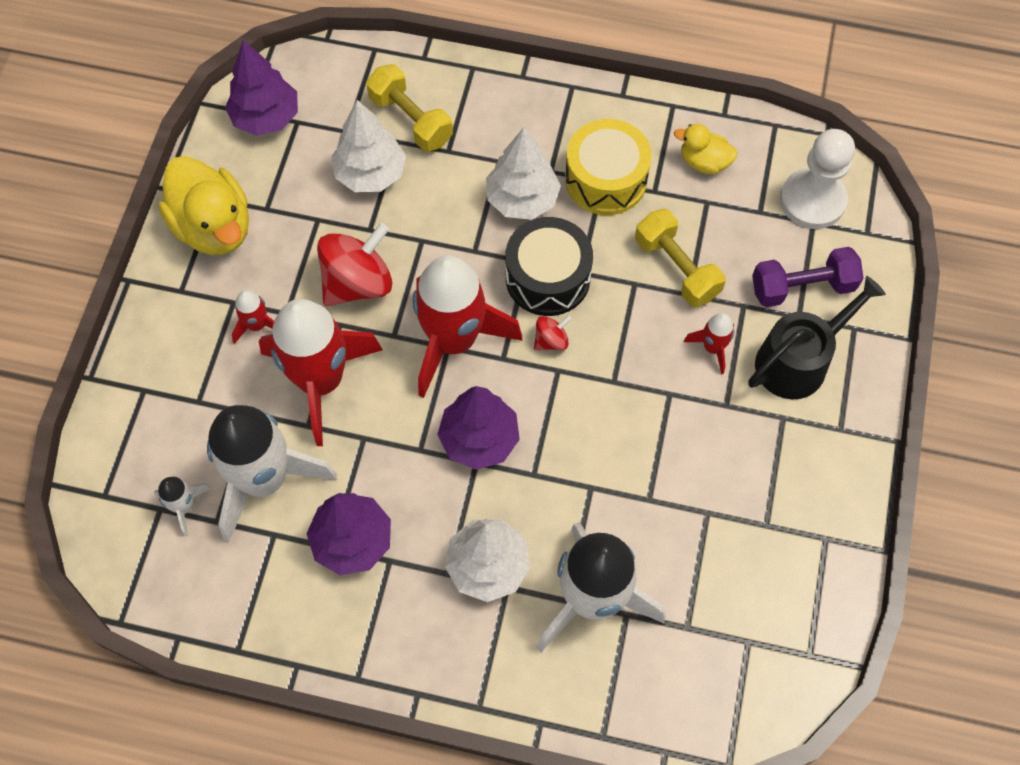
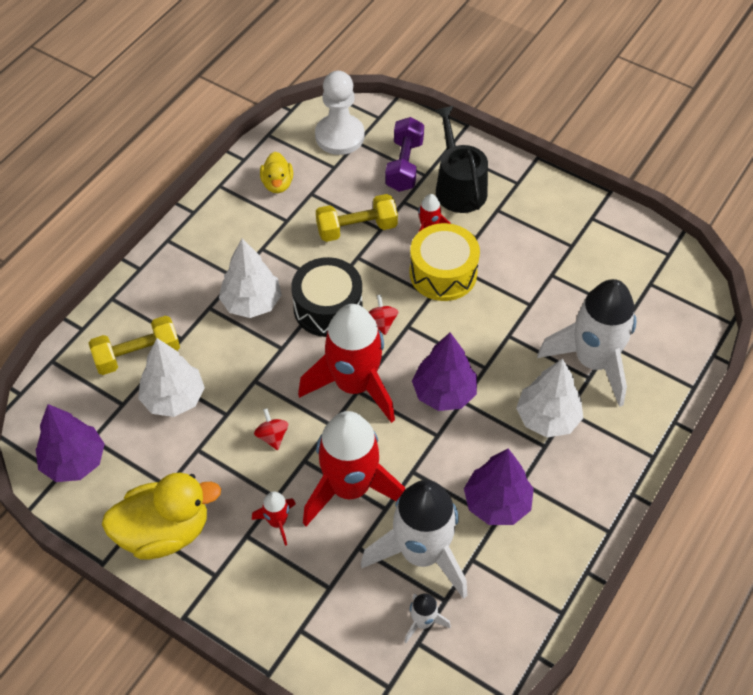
camera: 70 degrees left, 10 degrees down
(358, 283) = (272, 436): red spinning top -> red spinning top, size x0.48
(605, 179) = (261, 246): yellow drum -> yellow drum (443, 273)
(704, 162) = (277, 184): yellow duck -> yellow duck turned 45 degrees counterclockwise

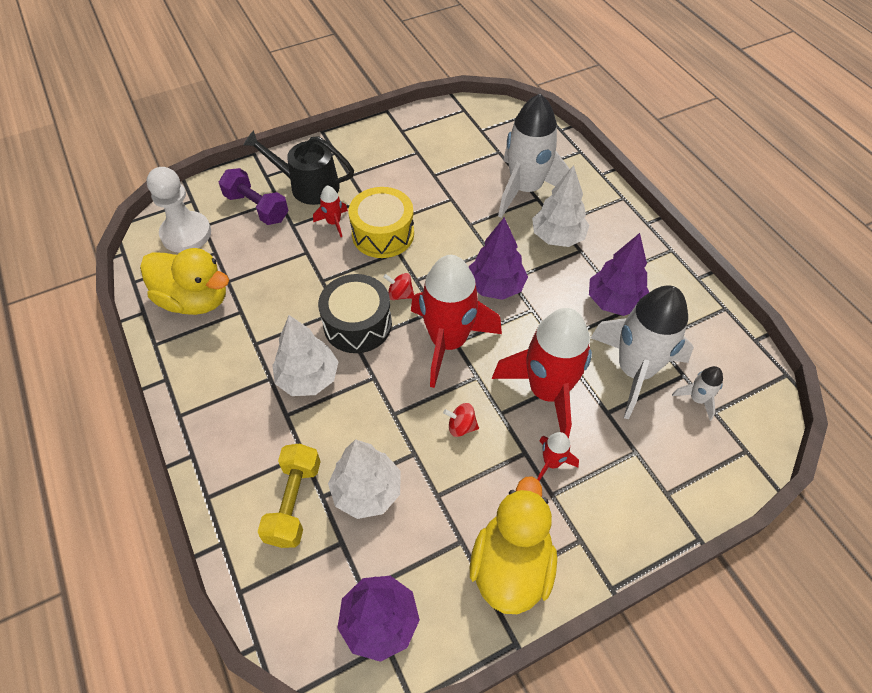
camera: 60 degrees left, 0 degrees up
(277, 184) = (195, 300): yellow duck -> yellow duck, size x1.88
(356, 228) = (292, 267): yellow dumbbell -> none

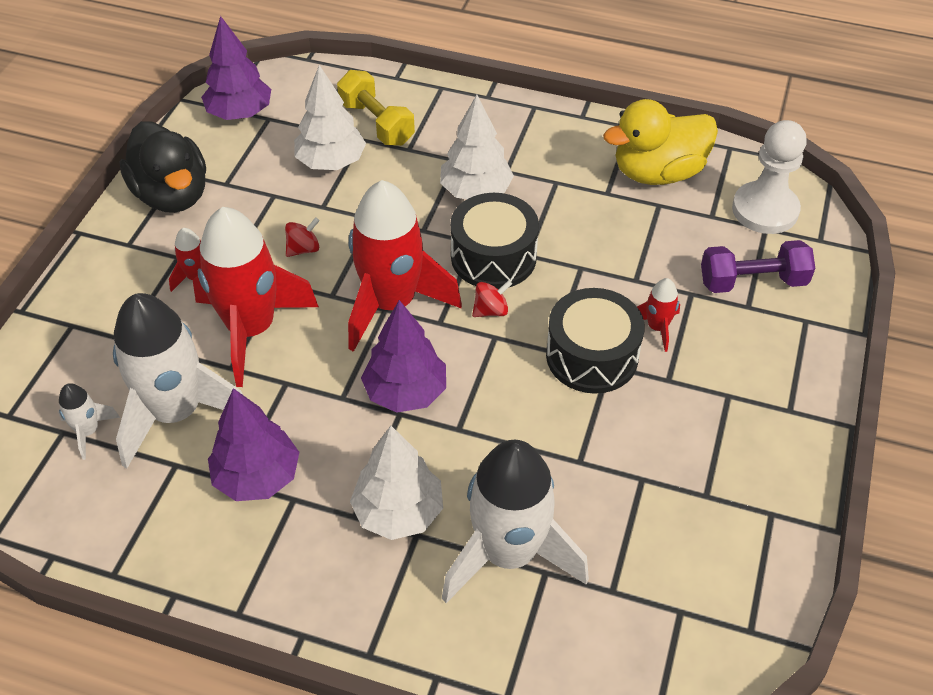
camera: 135 degrees right, 5 degrees down
(308, 186) = (746, 345): black watering can -> none
(383, 234) = (592, 356): yellow drum -> black drum
(511, 566) = (172, 195): yellow duck -> black duck

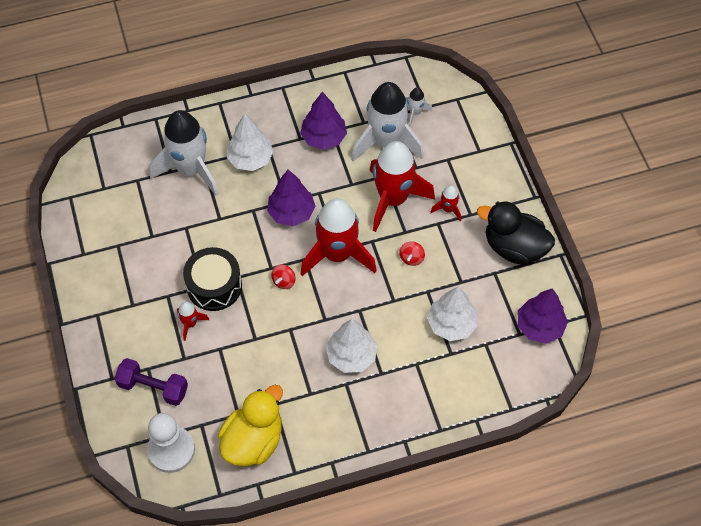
camera: 145 degrees right, 10 degrees up
(376, 123) = (453, 371): yellow dumbbell -> none
(493, 257) = (307, 316): black drum -> none
(752, 282) = (153, 387): purple dumbbell -> purple dumbbell turned 60 degrees clockwise

